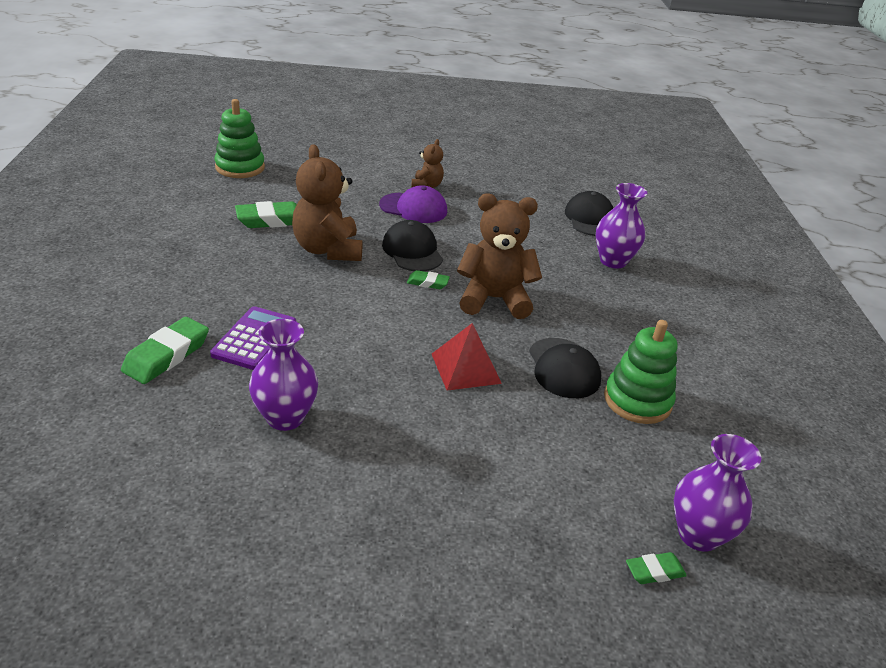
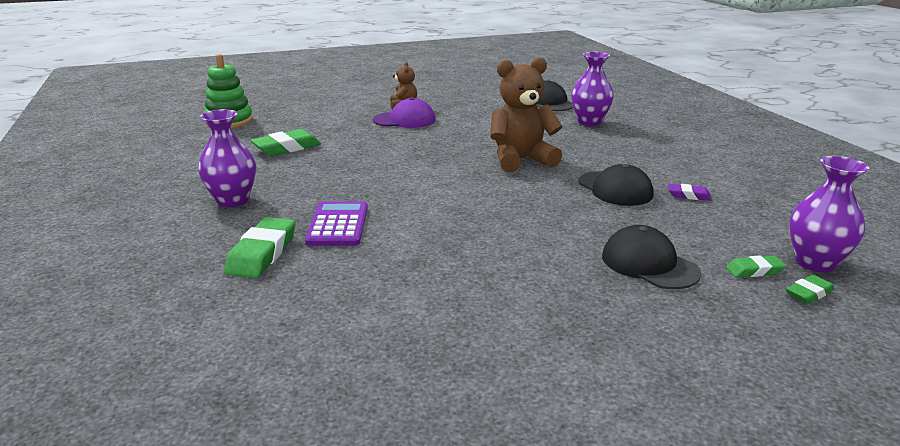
camera: 15 degrees left, 10 degrees down
(285, 417) = (413, 270): purple vase -> purple vase (233, 200)
(328, 250) = (354, 157): brown teddy bear -> none
(412, 251) = (427, 144): black cap -> black cap (649, 264)
(427, 283) = (458, 161): green eraser -> green eraser (754, 270)
(466, 368) = (539, 205): red pyramid -> none
(637, 400) = (688, 195): green stacking toy -> purple eraser

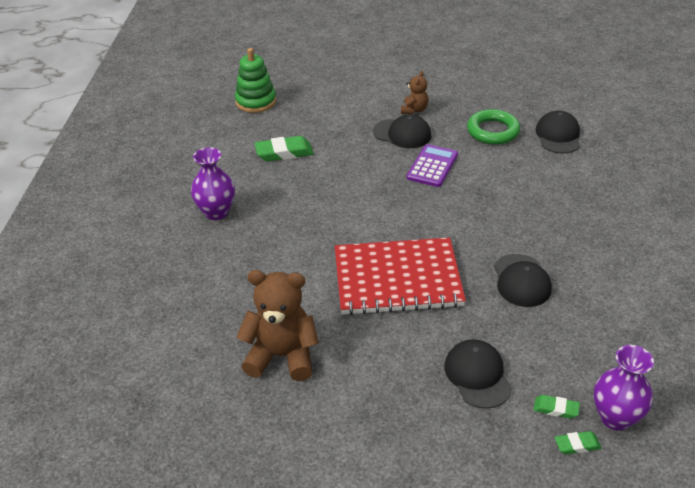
camera: 25 degrees right, 15 degrees up
(262, 253) = (212, 278): green eraser -> none
(338, 225) = (276, 262): purple calculator -> purple calculator (432, 166)
(404, 120) = (402, 134): purple cap -> black cap
(489, 108) = (493, 131): none -> green ring
(490, 211) = (397, 279): none -> red notebook
(521, 160) = (467, 219): brown teddy bear -> brown teddy bear (282, 356)
(589, 122) = (574, 178): purple vase -> none
(688, 195) = (580, 308): purple eraser -> none

